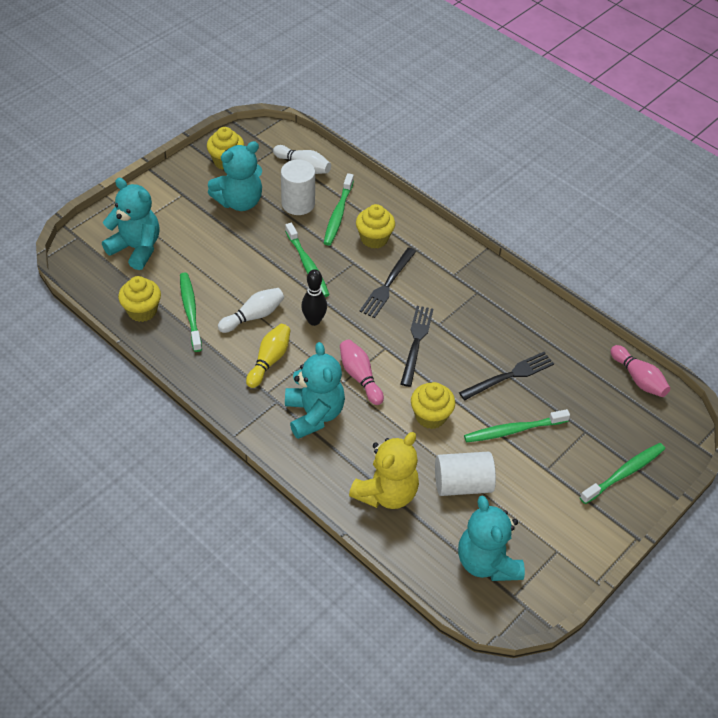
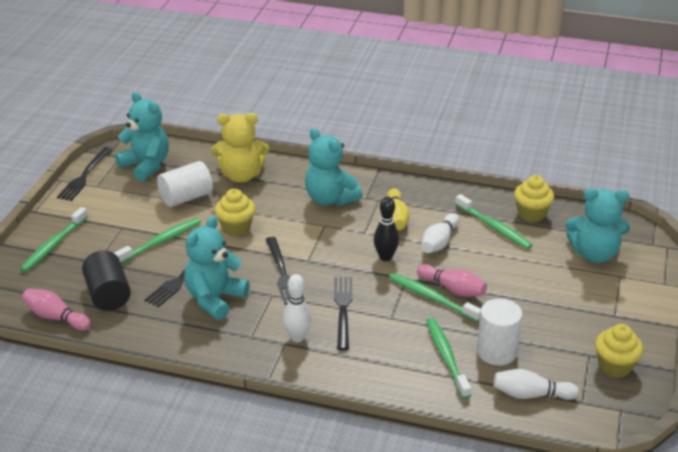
camera: 155 degrees right, 15 degrees down
(239, 201) = (555, 330): turquoise teddy bear -> turquoise teddy bear (215, 299)
(360, 377) = (313, 233): pink bowling pin -> pink bowling pin (453, 289)
(374, 239) = (389, 347): yellow cupcake -> none
(386, 493) = (241, 175): yellow teddy bear -> yellow teddy bear turned 105 degrees counterclockwise
(440, 275) = (297, 337): none -> white bowling pin
(566, 576) = (84, 176): none -> black fork
(585, 385) = (108, 294): none -> black cylinder

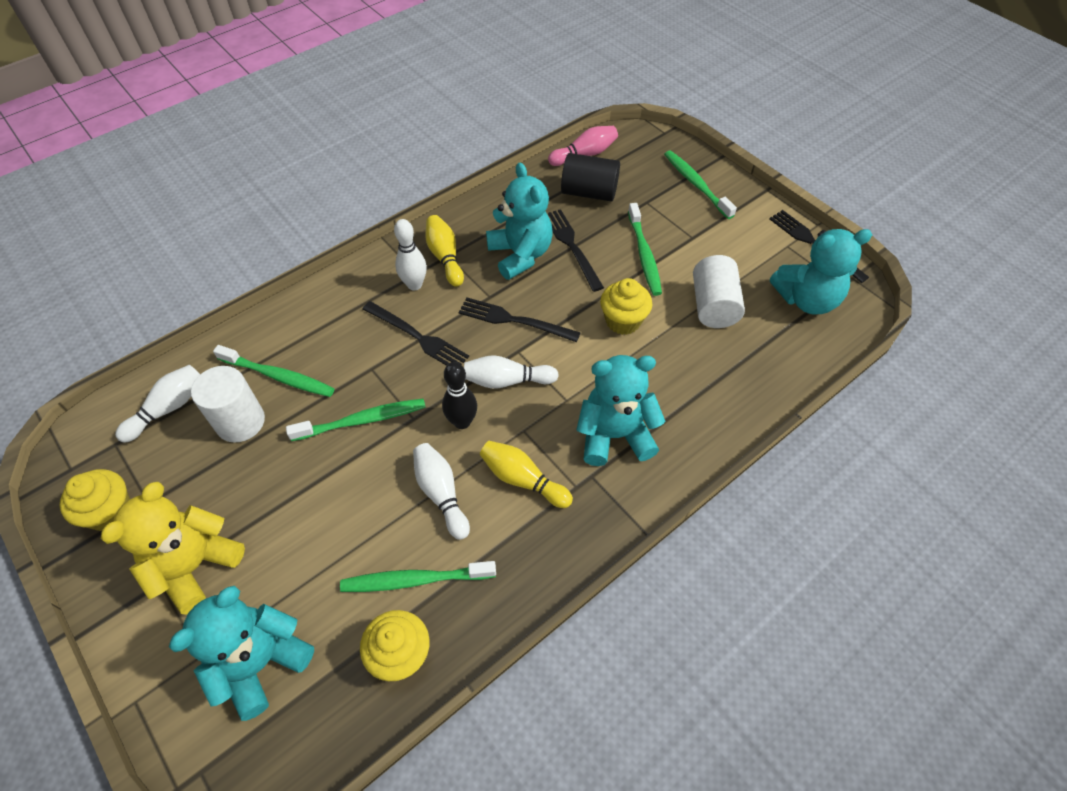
camera: 125 degrees right, 20 degrees up
(241, 175) = (728, 374): yellow teddy bear -> yellow teddy bear (195, 566)
(253, 336) = (445, 257): none -> yellow bowling pin
(336, 254) = (507, 381): none -> white bowling pin
(453, 289) = (356, 449): pink bowling pin -> none

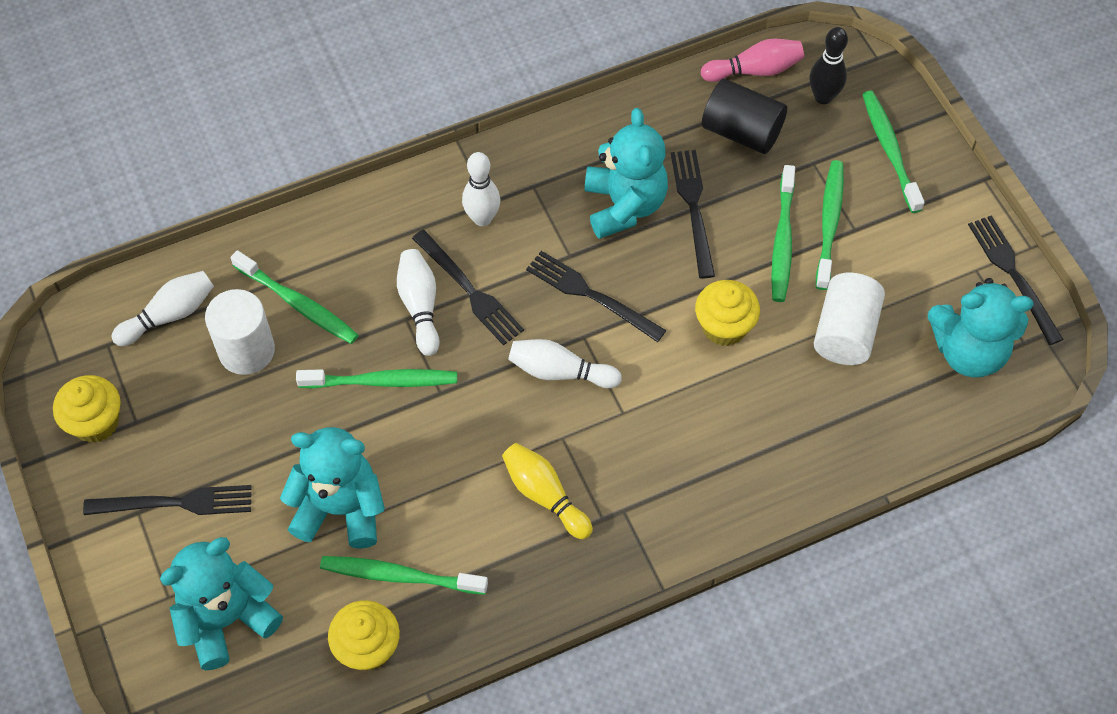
camera: 15 degrees right, 5 degrees up
(195, 566) = (176, 503): yellow teddy bear -> black fork
(441, 494) = (450, 489): white bowling pin -> white bowling pin (420, 306)
(445, 257) = (529, 187): yellow bowling pin -> none
(462, 422) = (494, 410): black bowling pin -> black bowling pin (823, 97)
(614, 435) = (665, 469): turquoise teddy bear -> turquoise teddy bear (340, 509)
(673, 237) = (829, 223): none -> green toothbrush

